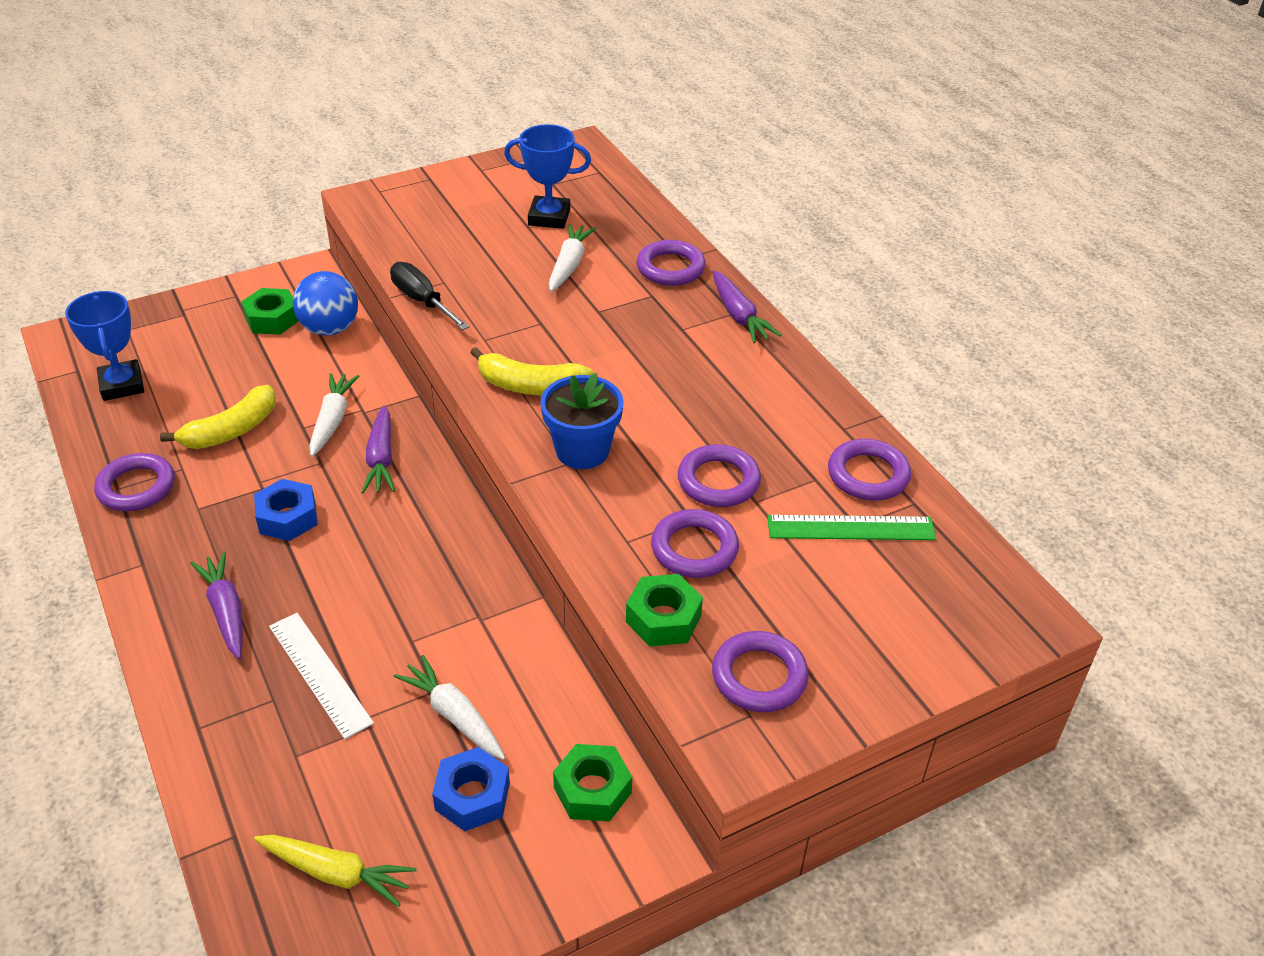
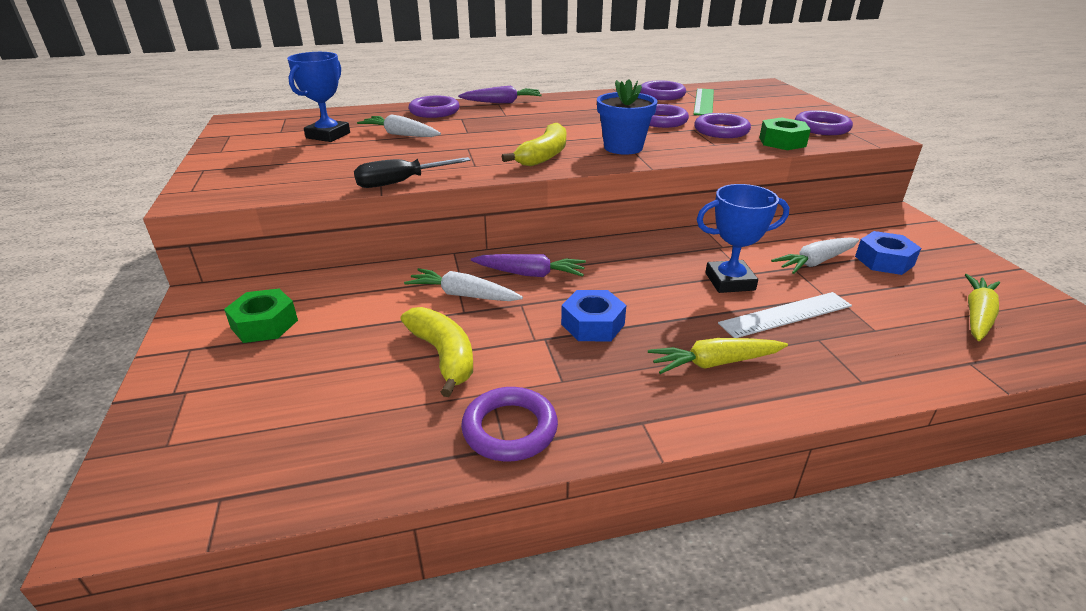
camera: 75 degrees left, 10 degrees down
(122, 385) = (294, 447): blue trophy -> blue trophy (729, 281)
(226, 611) = (715, 363): purple carrot -> yellow carrot
(330, 328) = (316, 290): blue ball -> none
(592, 790) = (863, 224): green nut -> none

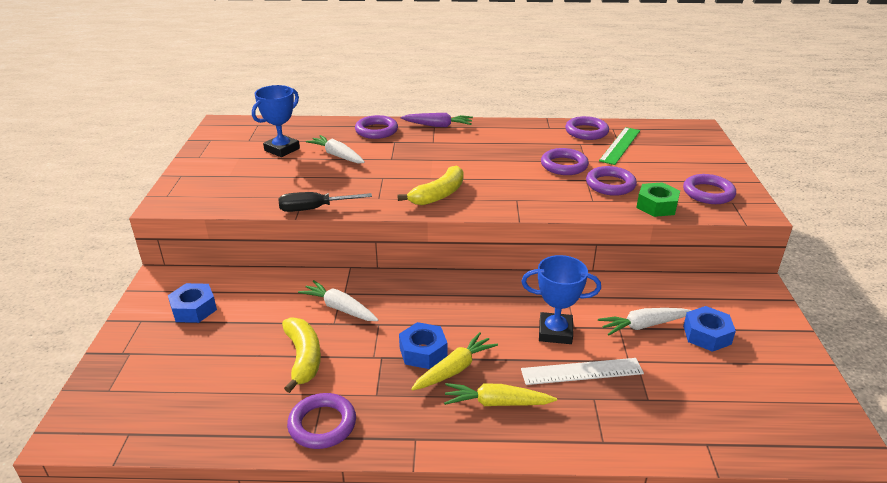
camera: 15 degrees right, 0 degrees up
(264, 324) = (194, 309): green nut -> blue nut
(530, 274) = (398, 297): purple carrot -> none
(623, 147) = (510, 194): blue flower pot -> none
(977, 315) = (749, 403): yellow carrot -> yellow carrot (454, 369)

